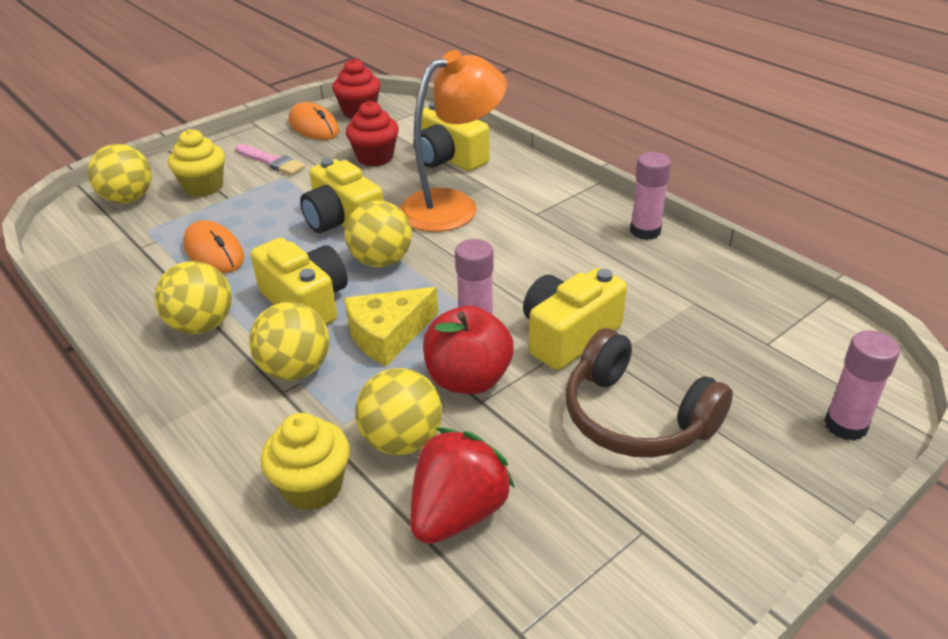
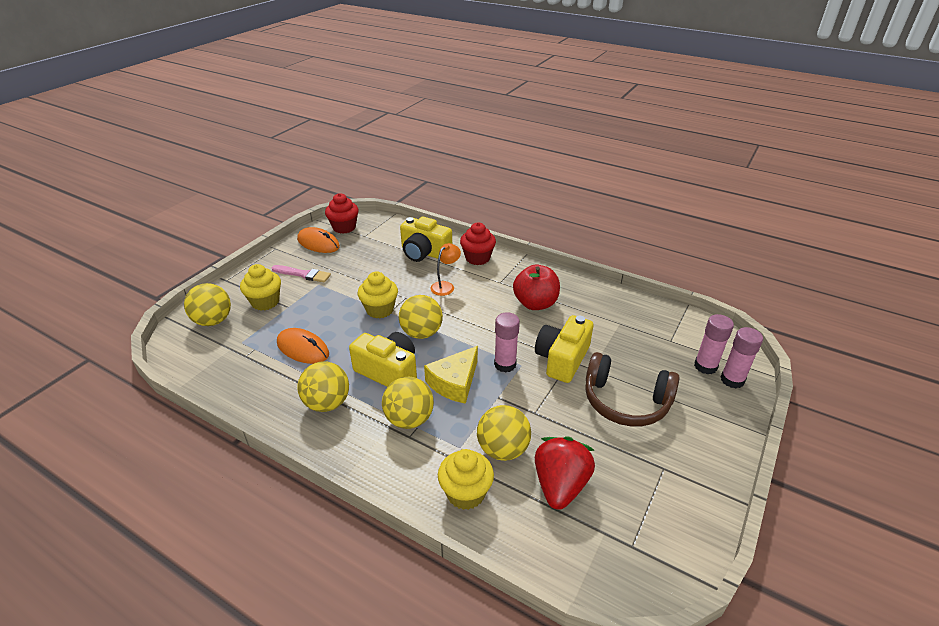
camera: 20 degrees left, 0 degrees up
(343, 221) = (380, 310): yellow camera -> yellow cupcake
(375, 157) = (375, 260): red cupcake -> red cupcake (477, 258)
(453, 206) = (445, 286): orange lamp -> orange lamp, size x0.47
(468, 379) = (520, 400): red apple -> red apple (535, 303)
(645, 231) = (570, 282): pink glue stick -> pink glue stick (705, 366)

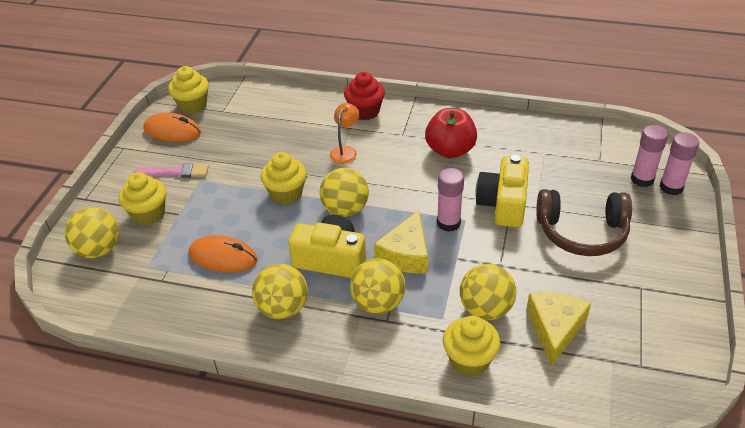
camera: 15 degrees left, 5 degrees up
(344, 227) = (193, 105): red cupcake -> yellow cupcake
(424, 252) = (302, 117): yellow camera -> none
(560, 485) = (554, 329): red strawberry -> yellow cheese

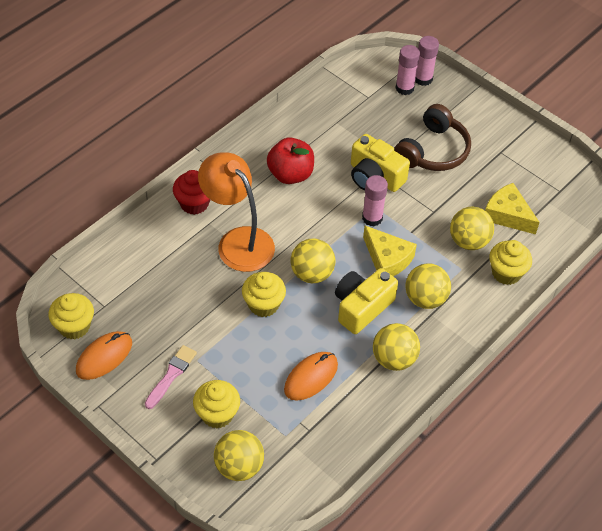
camera: 65 degrees left, 10 degrees up
(345, 151) = (238, 241): orange lamp -> orange lamp, size x2.13

